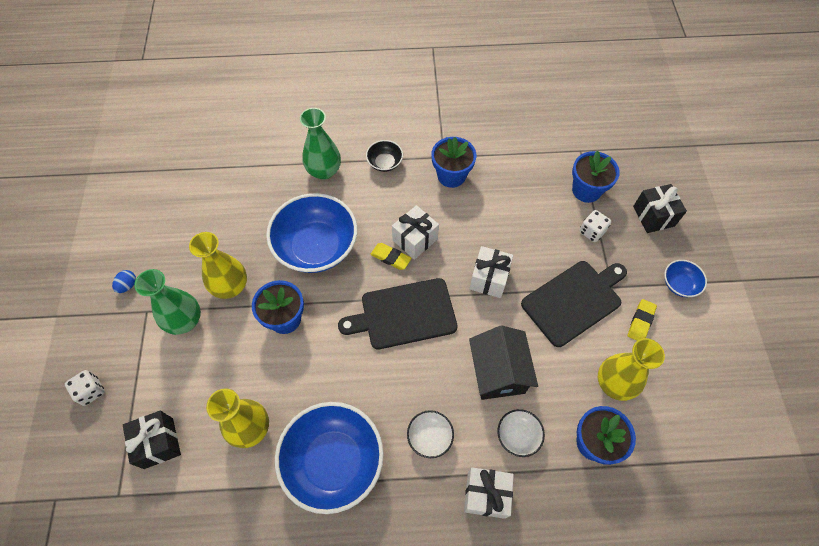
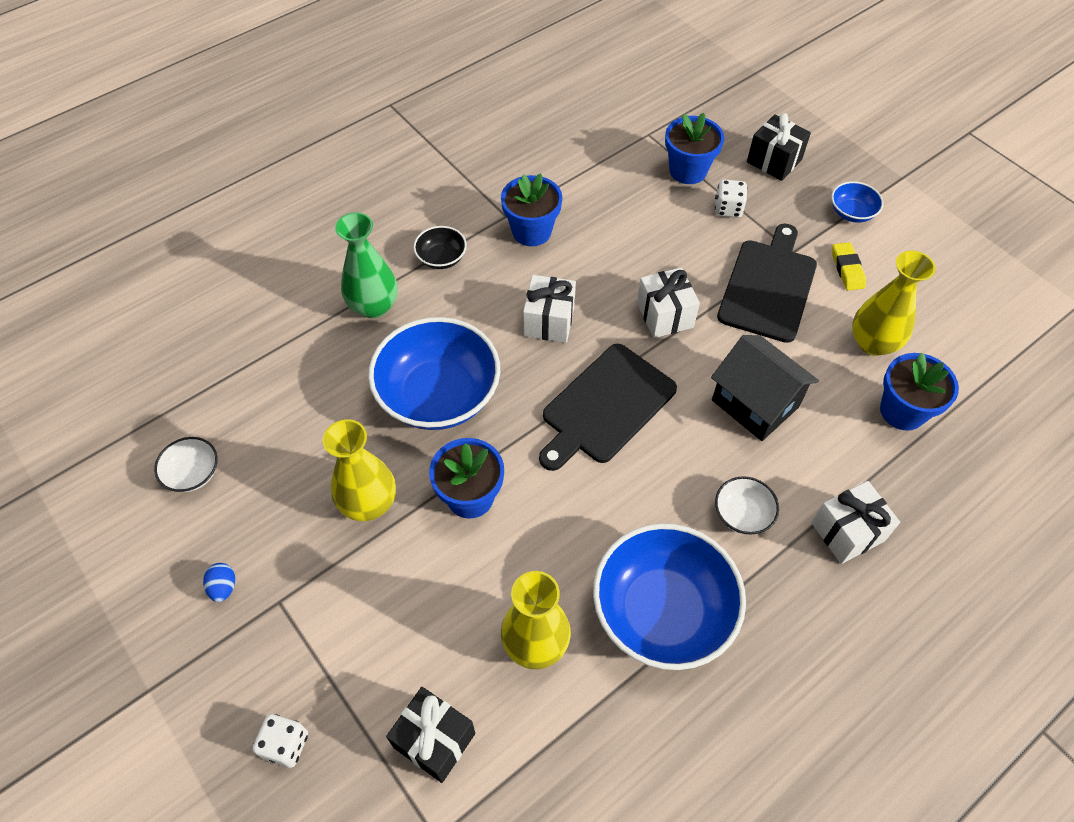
camera: 35 degrees left, 5 degrees down
(185, 321) = (342, 579): green vase -> none
(391, 258) = (538, 356): yellow eraser -> none
(518, 436) = (828, 453): white bowl -> white bowl (193, 473)

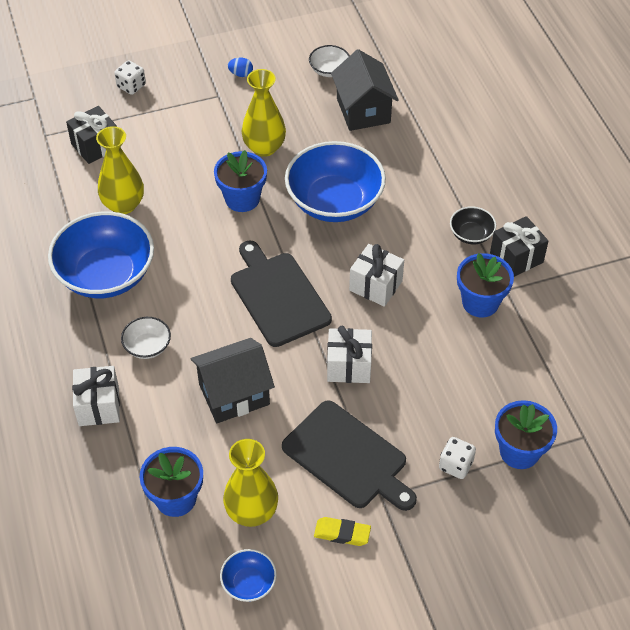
camera: 110 degrees right, 5 degrees down
(267, 411) = (363, 110): none -> black house
(374, 306) = (435, 183): green vase -> none
(774, 161) = (509, 536): black gift -> black gift (516, 258)
(851, 212) = (412, 575): blue bowl -> blue bowl (249, 583)

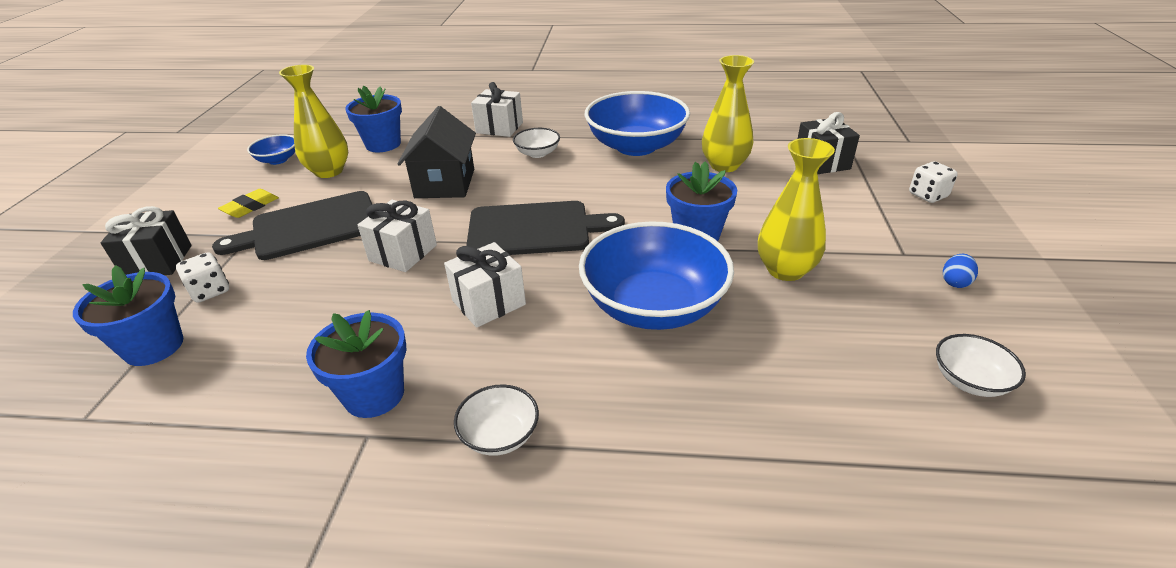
camera: 115 degrees right, 15 degrees down
(363, 110) = (850, 393): black house -> none
(471, 234) = (500, 435): black bowl -> white bowl
(516, 258) = (410, 478): black gift -> black gift (158, 262)

